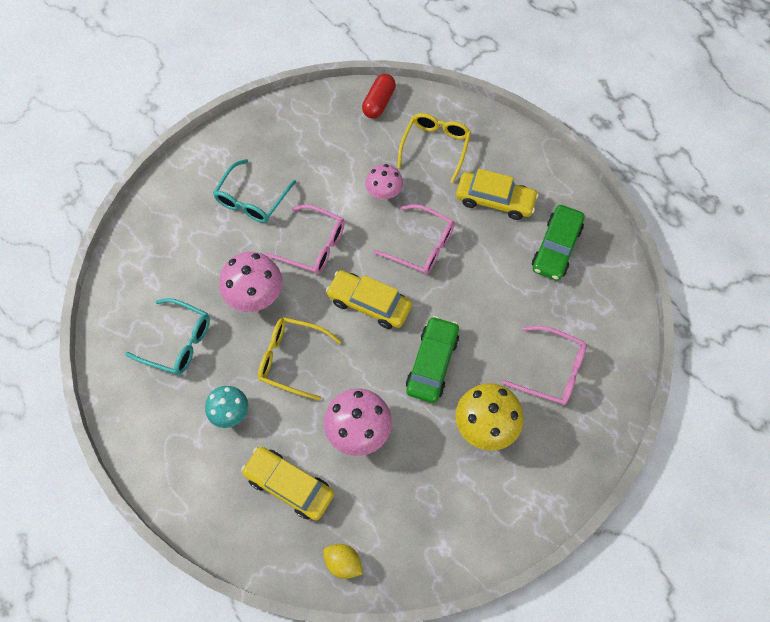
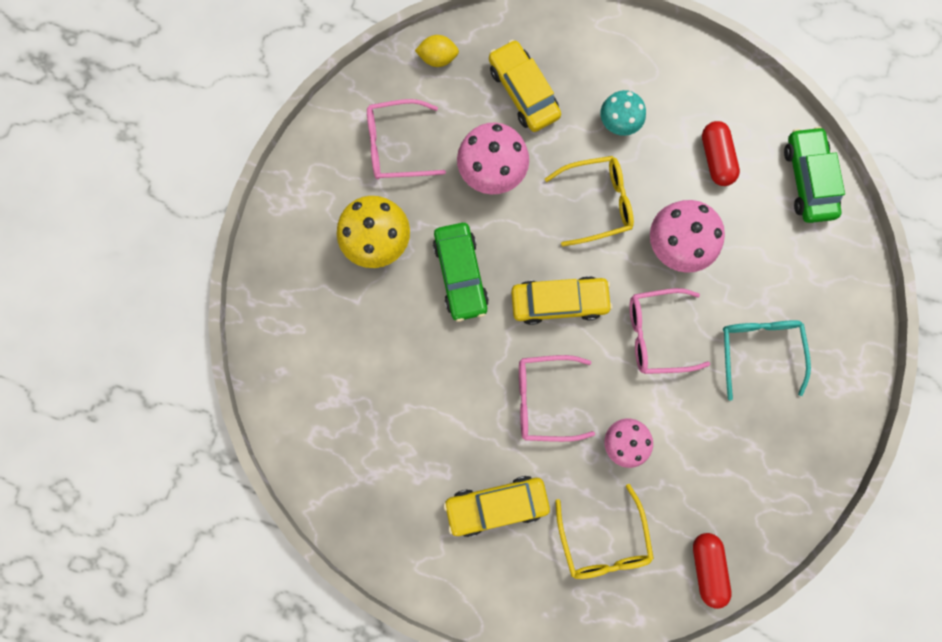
camera: 150 degrees right, 15 degrees up
(177, 342) = (716, 158): turquoise glasses -> red capsule
(289, 485) = (523, 92): yellow car -> yellow car turned 120 degrees counterclockwise
(551, 370) = (340, 332): pink glasses -> pink glasses (397, 146)
(556, 248) = (399, 481): green car -> green car (807, 180)

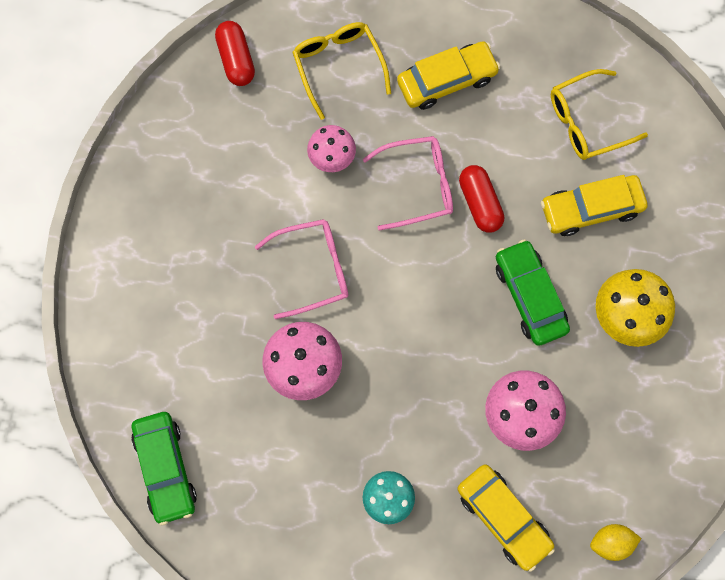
camera: 170 degrees right, 5 degrees down
(397, 146) = (632, 427): pink glasses -> none
(559, 302) = (420, 285): yellow car -> yellow car (591, 209)
(596, 203) = (398, 400): yellow glasses -> yellow glasses (587, 121)
(716, 158) = (271, 475): red capsule -> red capsule (480, 203)
(758, 351) = (204, 270): turquoise glasses -> none

